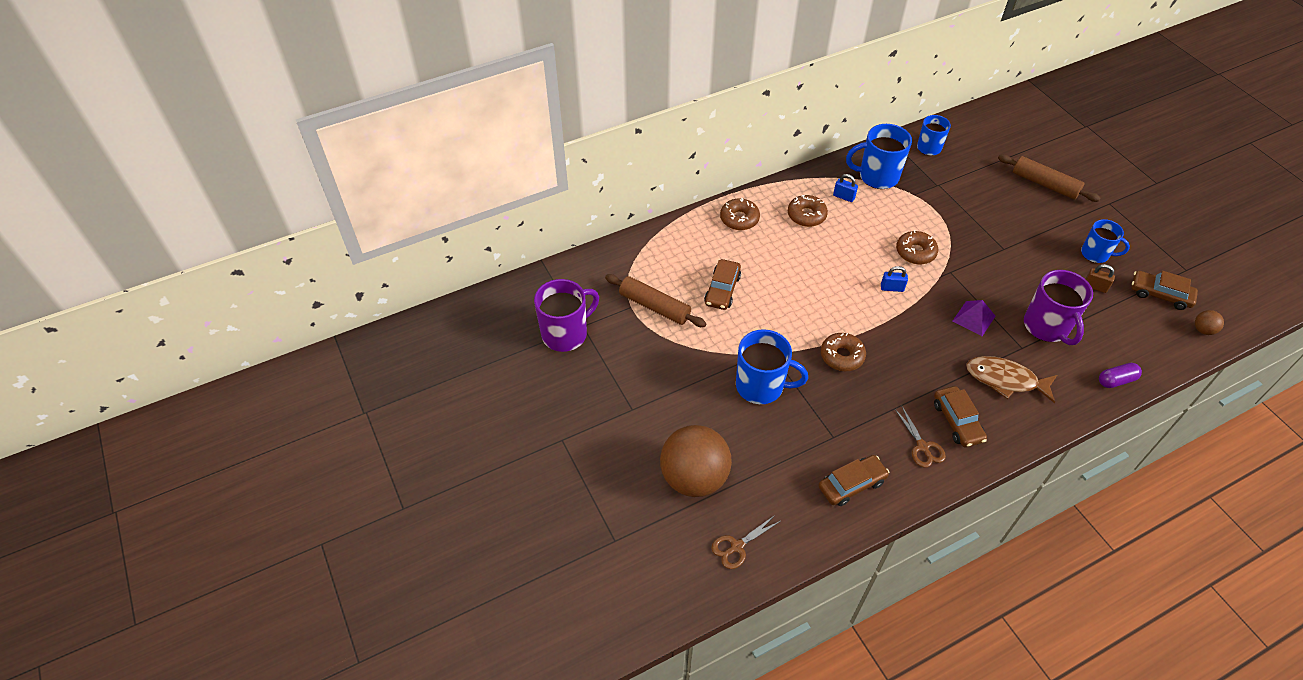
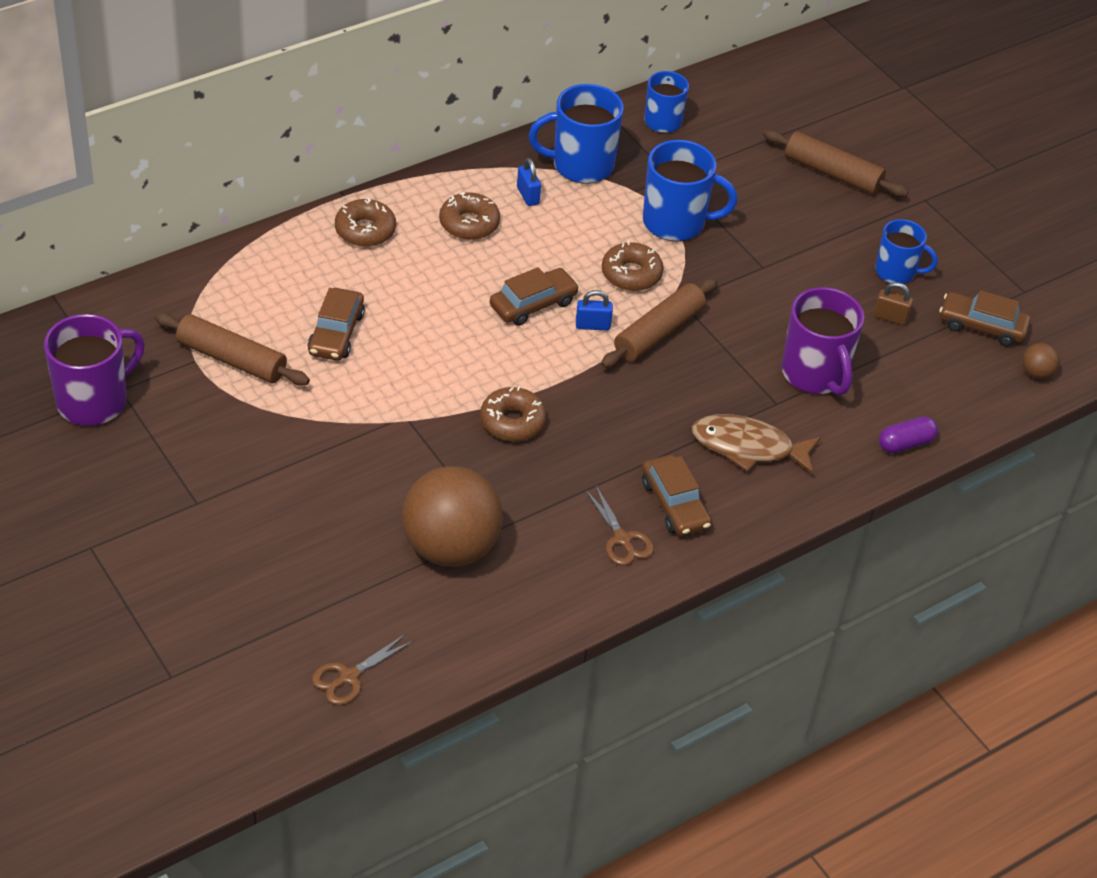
camera: 10 degrees left, 5 degrees down
(694, 478) = (288, 591): brown ball -> brown ball (450, 548)
(761, 386) = (391, 466): blue mug -> blue mug (675, 222)
(843, 197) = (527, 195): blue padlock -> blue padlock turned 45 degrees clockwise
(852, 484) = (517, 591): brown car -> brown car (533, 304)
(937, 294) = (659, 332): none -> brown rolling pin
(974, 318) = (710, 365): purple pyramid -> none

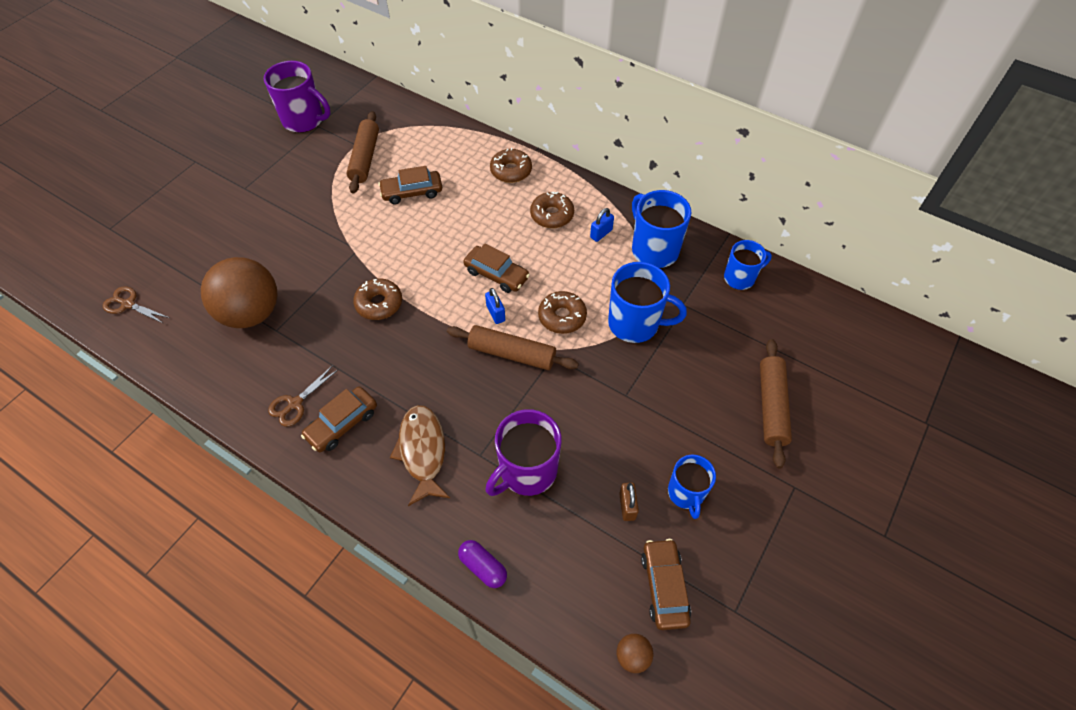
camera: 70 degrees right, 10 degrees up
(675, 222) = (635, 323): blue mug -> blue mug turned 60 degrees counterclockwise

